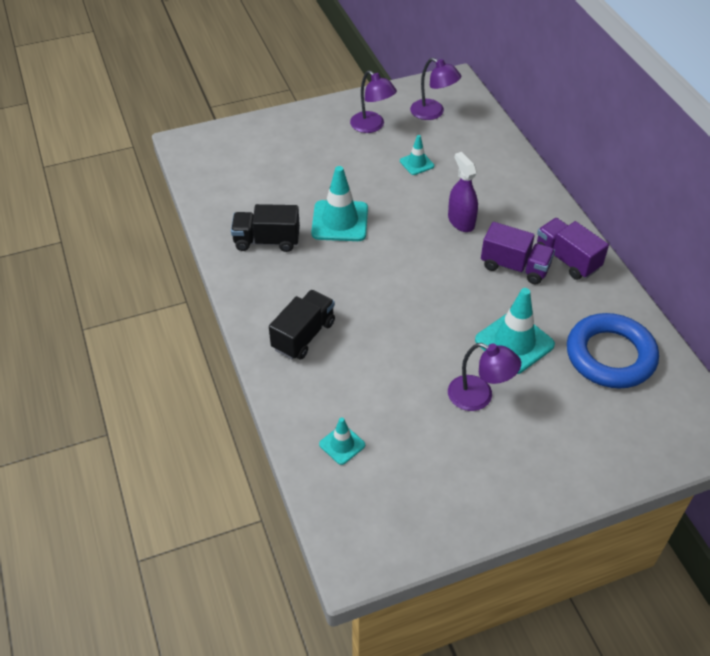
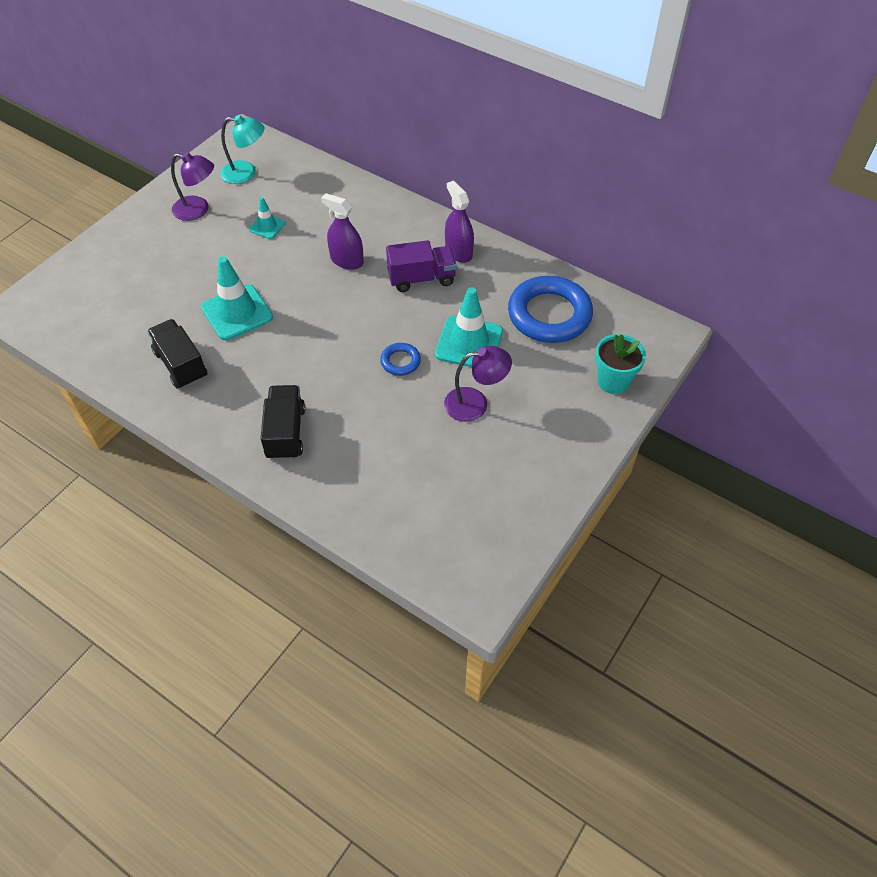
camera: 35 degrees left, 5 degrees up
(267, 241) = (181, 365): black truck -> black truck turned 90 degrees clockwise
(342, 444) = (394, 508): turquoise traffic cone -> none
(433, 113) = (246, 173): purple lamp -> turquoise lamp
(441, 327) = (400, 361): none -> blue ring
(567, 259) = (458, 252): purple truck -> purple spray bottle
(626, 448) = (613, 381): none -> turquoise flower pot

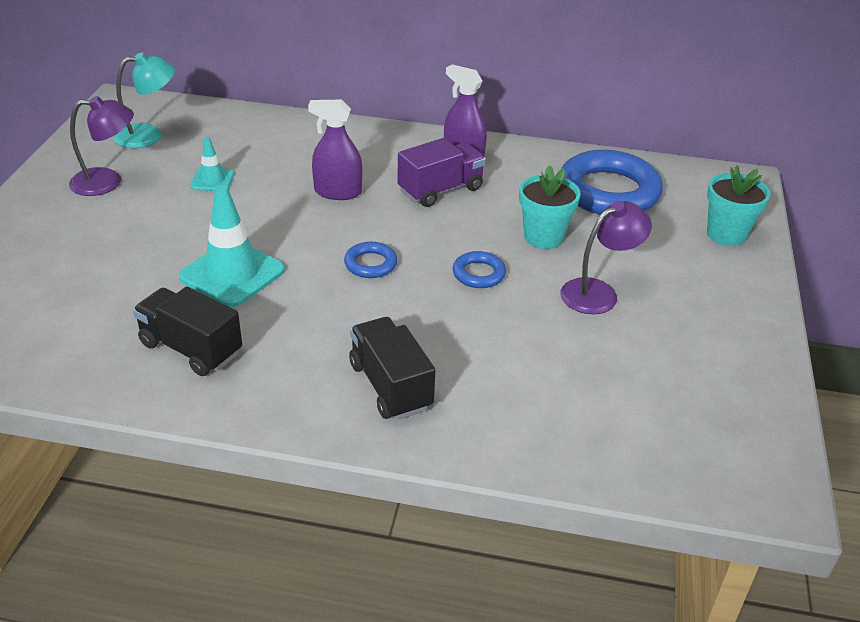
camera: 25 degrees left, 15 degrees down
(331, 331) = (370, 264): none -> blue ring
(469, 343) = (543, 237): turquoise traffic cone -> turquoise flower pot

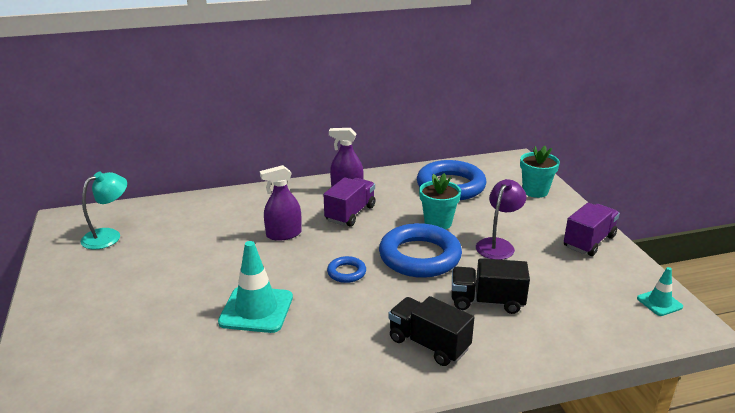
camera: 25 degrees left, 10 degrees down
(107, 182) = (102, 277): purple lamp -> none
(191, 349) = (271, 371): black truck -> black truck (487, 302)
(212, 180) = (186, 252): turquoise traffic cone -> turquoise traffic cone (659, 302)
(478, 274) = (419, 256): blue ring -> blue ring, size x2.18
(736, 331) = (589, 242): none -> purple truck

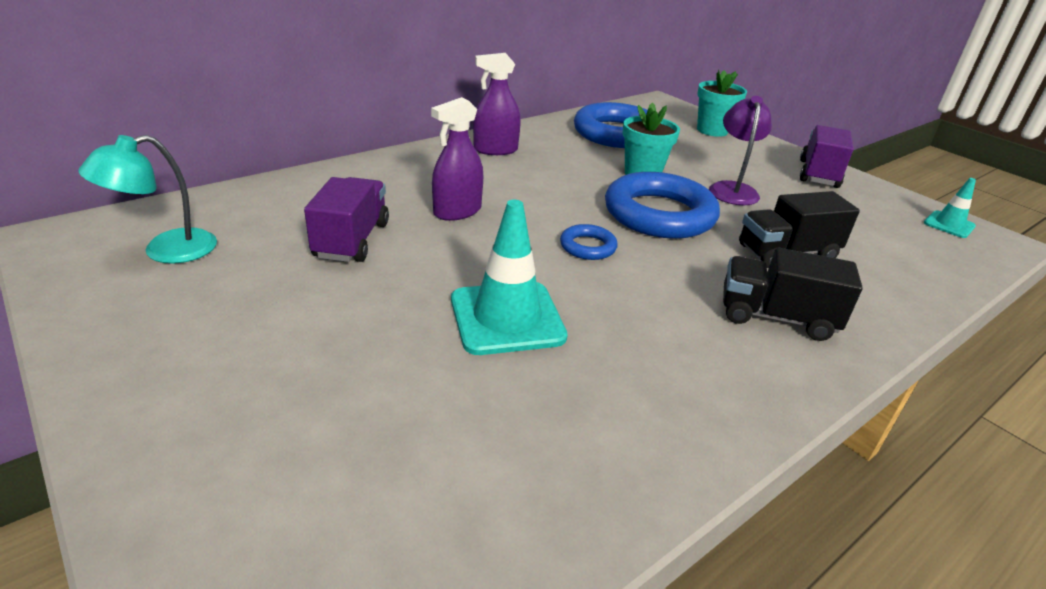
camera: 25 degrees left, 5 degrees up
(108, 236) = (166, 251): turquoise lamp -> turquoise lamp turned 150 degrees counterclockwise
(350, 213) = (525, 176): purple truck -> purple truck (351, 240)

